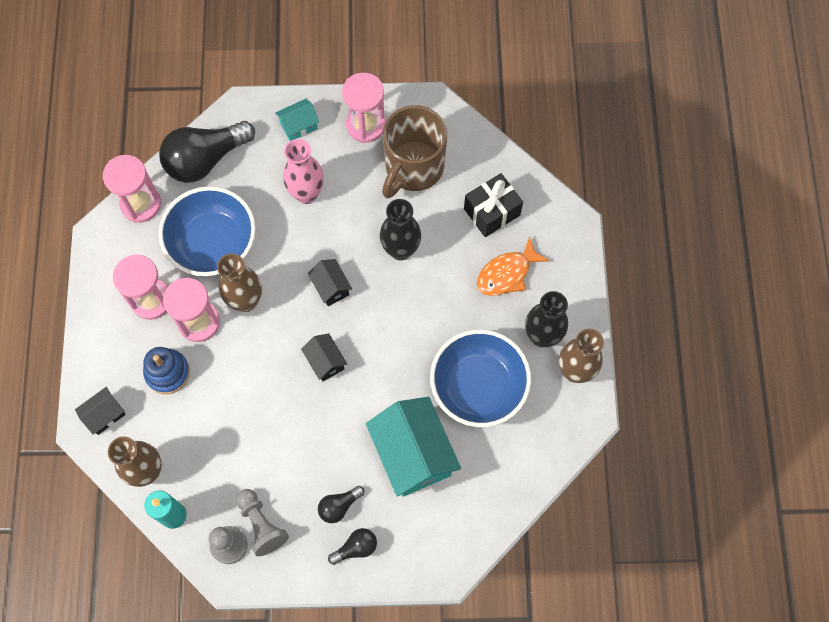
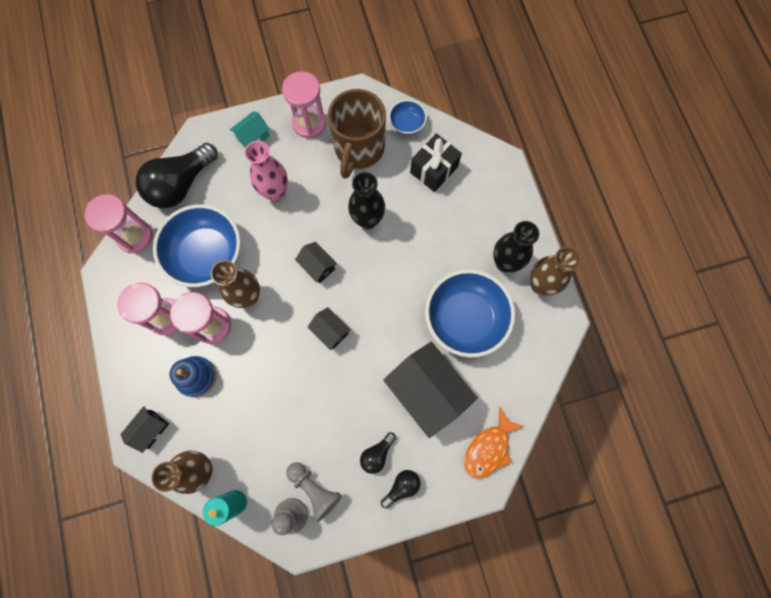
camera: 15 degrees left, 5 degrees up
(413, 454) = (427, 391): turquoise house -> black house
(476, 152) = (407, 124): none -> blue bowl
(507, 274) = (461, 218): orange fish -> orange fish (489, 448)

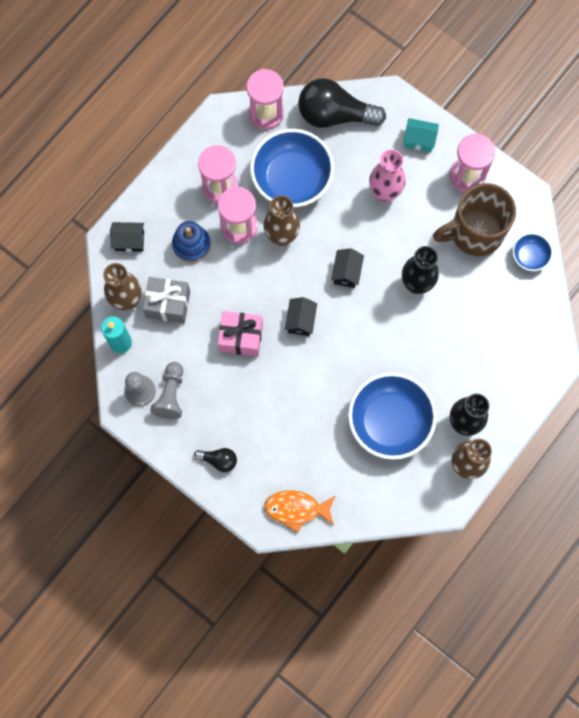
camera: 55 degrees right, 0 degrees up
(233, 434) = (168, 304): none -> grey gift
(308, 391) = (241, 337): none -> pink gift
(377, 454) = (230, 424): black light bulb -> none
(427, 391) = (307, 430): black house -> none
(434, 170) = (503, 308): black gift -> none

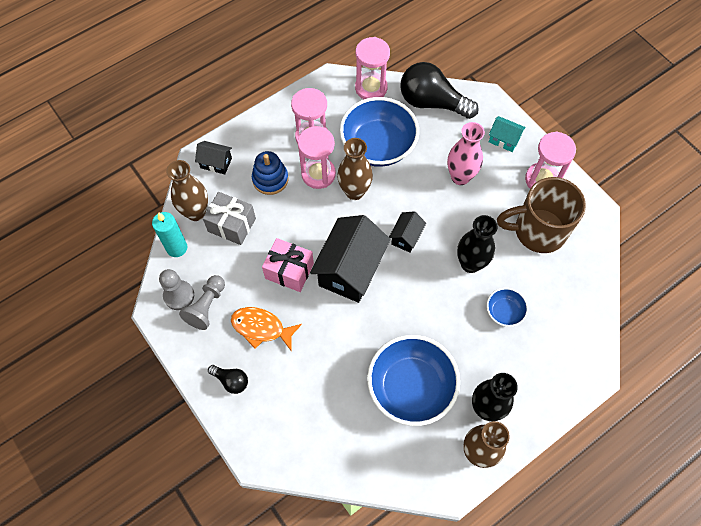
camera: 15 degrees right, 10 degrees down
(296, 509) = (292, 451): orange fish -> orange fish (261, 328)
(300, 321) = (350, 270): black house -> black house, size x2.06
(529, 256) = (587, 265): blue bowl -> blue bowl (504, 312)

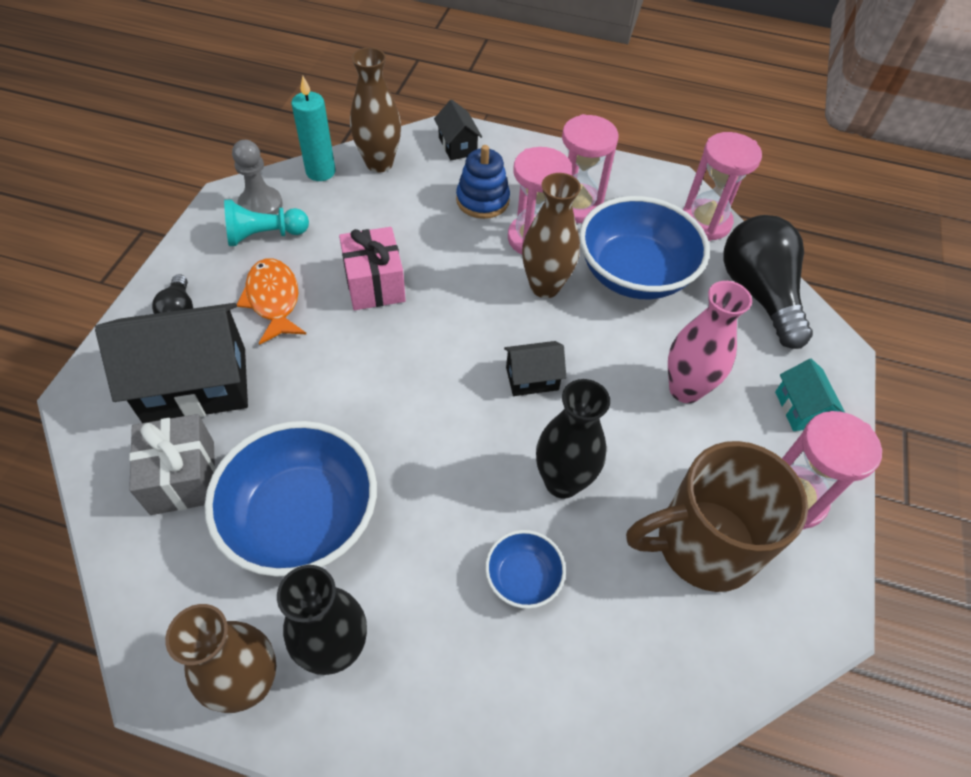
camera: 50 degrees right, 10 degrees down
(206, 306) = (264, 235): grey pawn -> turquoise pawn
(232, 225) = (390, 200): grey gift -> grey gift (183, 477)
(350, 270) = (429, 344): black house -> black house (196, 385)
(538, 231) = (702, 545): brown mug -> brown mug turned 60 degrees counterclockwise

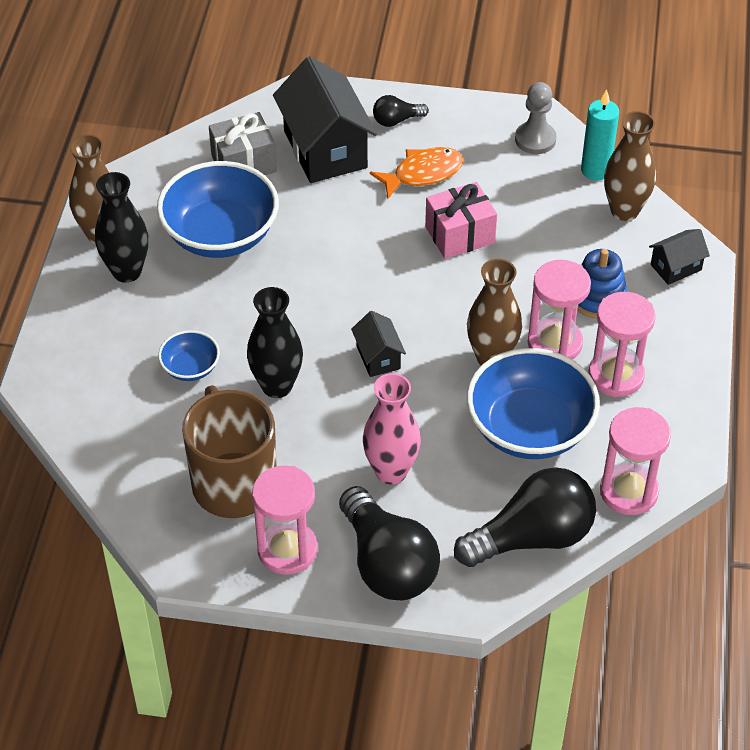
camera: 85 degrees right, 5 degrees down
(264, 235) = (497, 151): turquoise pawn -> none
(800, 409) = (387, 564): turquoise house -> black light bulb

